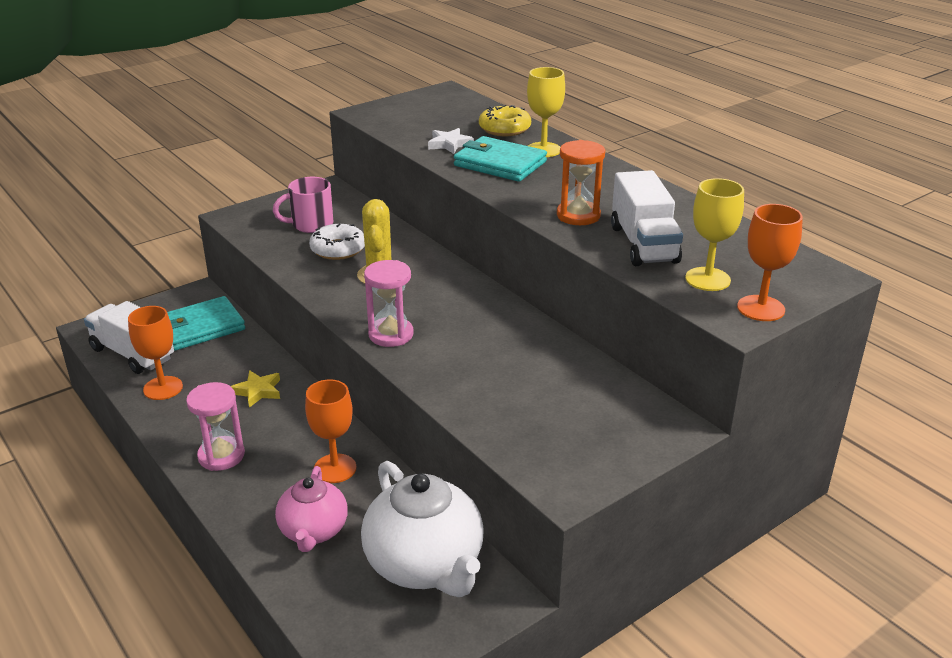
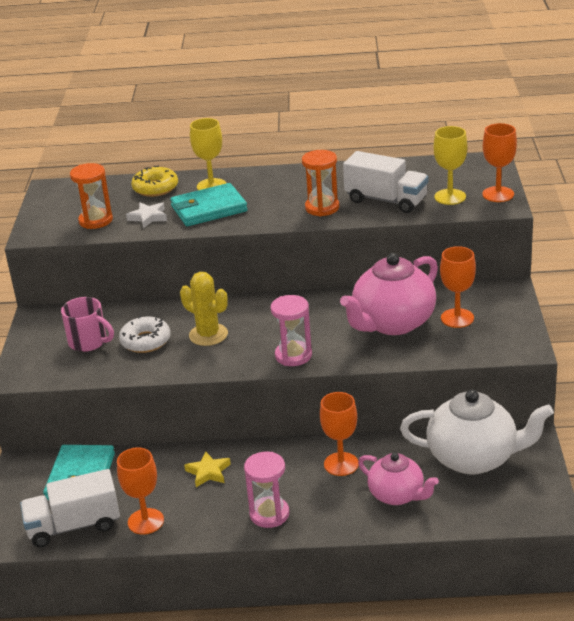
camera: 50 degrees left, 0 degrees up
(311, 225) = (89, 342): pink mug -> pink mug turned 75 degrees counterclockwise
(416, 126) = (96, 220): none -> orange hourglass
(513, 372) = (392, 323): none -> pink teapot
(572, 413) = (457, 318): none -> orange goblet

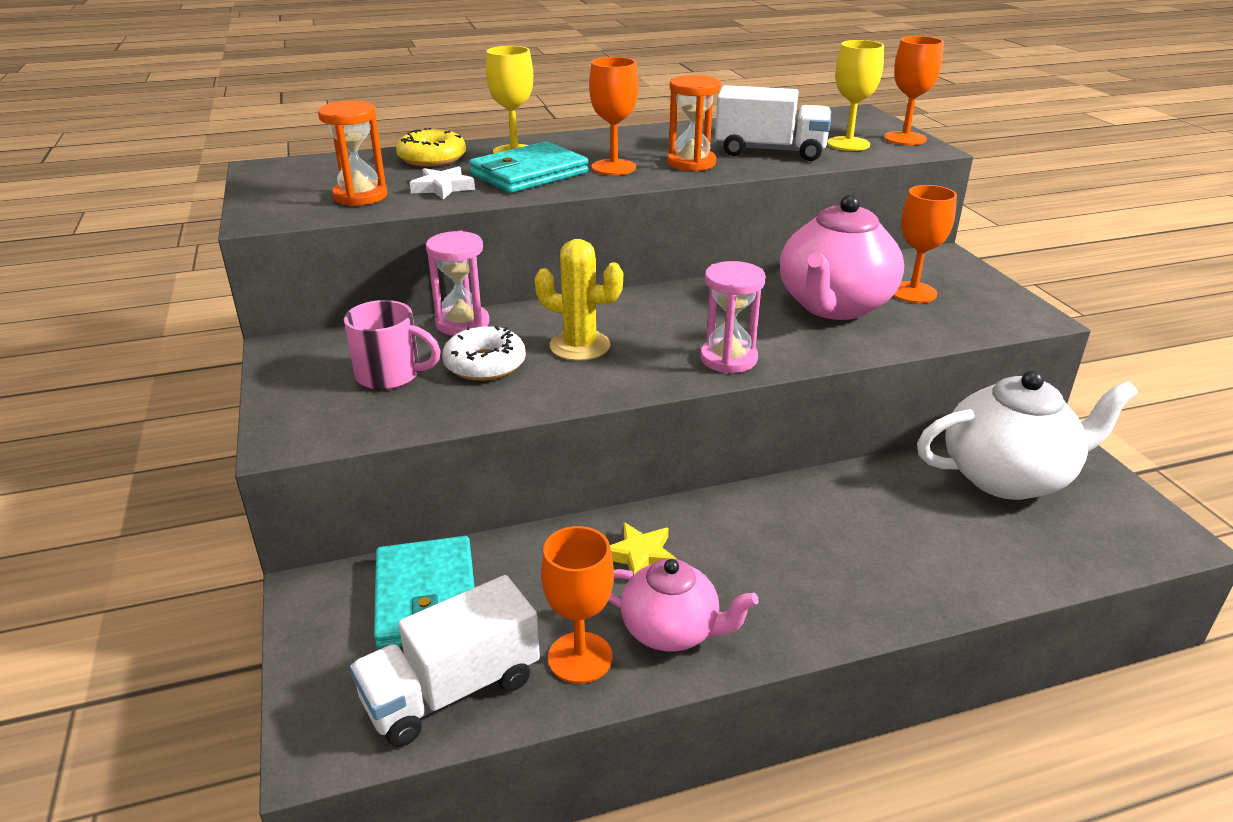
camera: 20 degrees left, 0 degrees up
(269, 514) = (780, 608): pink hourglass -> pink hourglass (462, 323)
(341, 464) = (834, 512): orange goblet -> orange goblet (613, 167)
(397, 495) = (948, 545): pink teapot -> pink teapot (671, 630)

